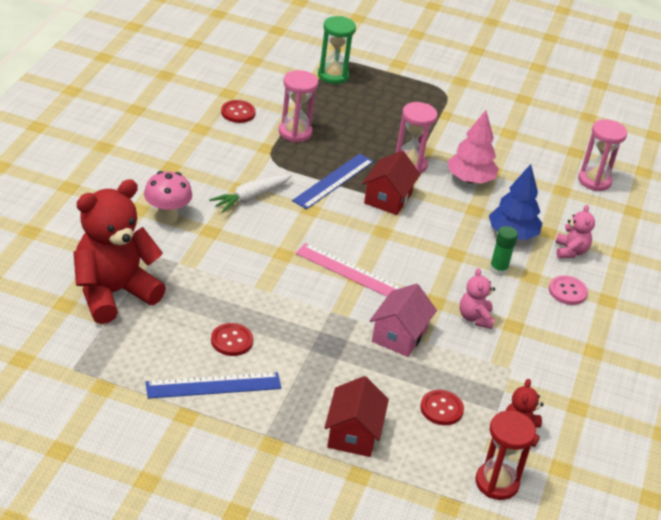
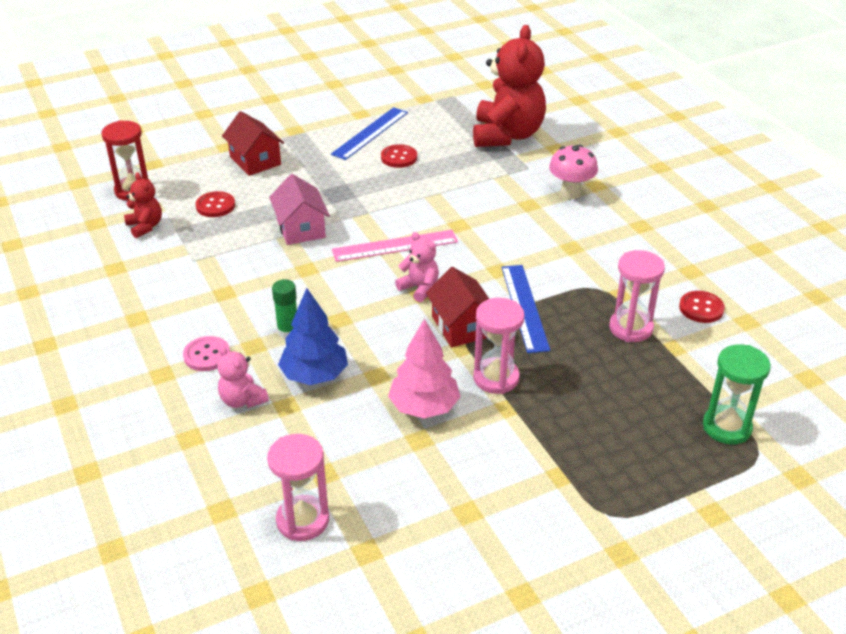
camera: 140 degrees right, 0 degrees up
(250, 197) = (551, 246): white carrot -> none
(475, 318) = (261, 278): pink teddy bear -> pink teddy bear (419, 288)

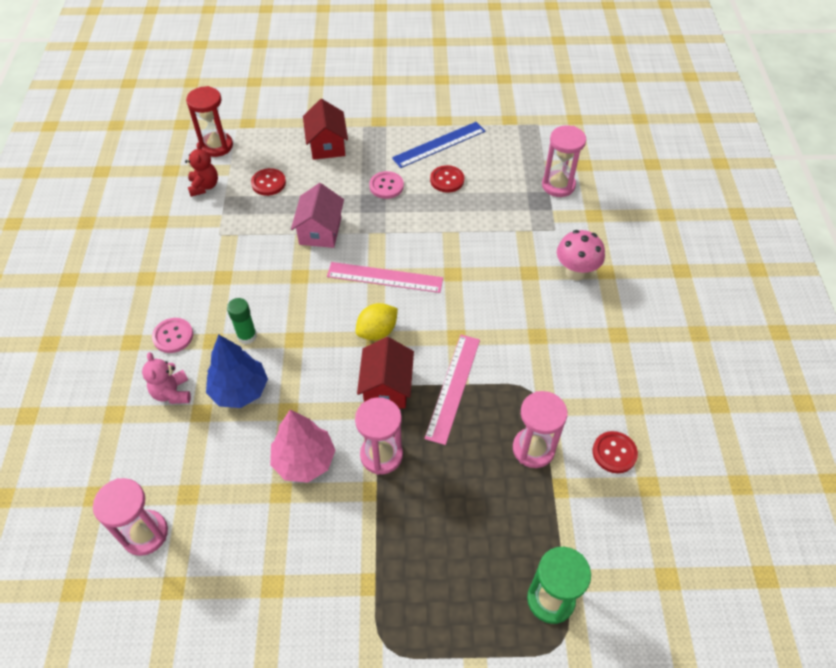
camera: 25 degrees right, 15 degrees up
(342, 177) = (386, 186): none -> pink button
(419, 288) = (377, 331): pink teddy bear -> yellow lemon
(507, 135) = (558, 185): red teddy bear -> pink hourglass
(524, 307) = (453, 387): blue ruler -> pink ruler

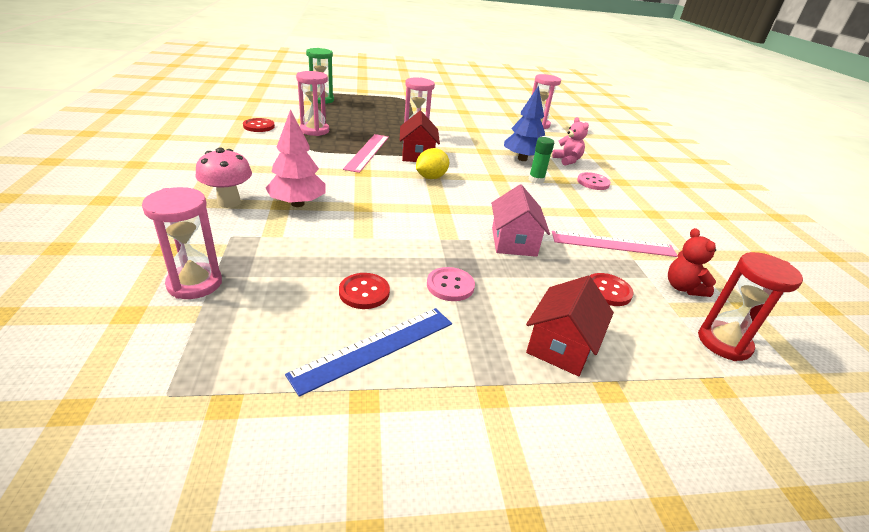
camera: 170 degrees right, 20 degrees down
(304, 461) = (463, 136): pink tree -> pink tree (297, 204)
(327, 145) = (561, 345): red house -> red house turned 45 degrees clockwise
(385, 277) = (432, 206): pink ruler -> pink ruler (613, 244)

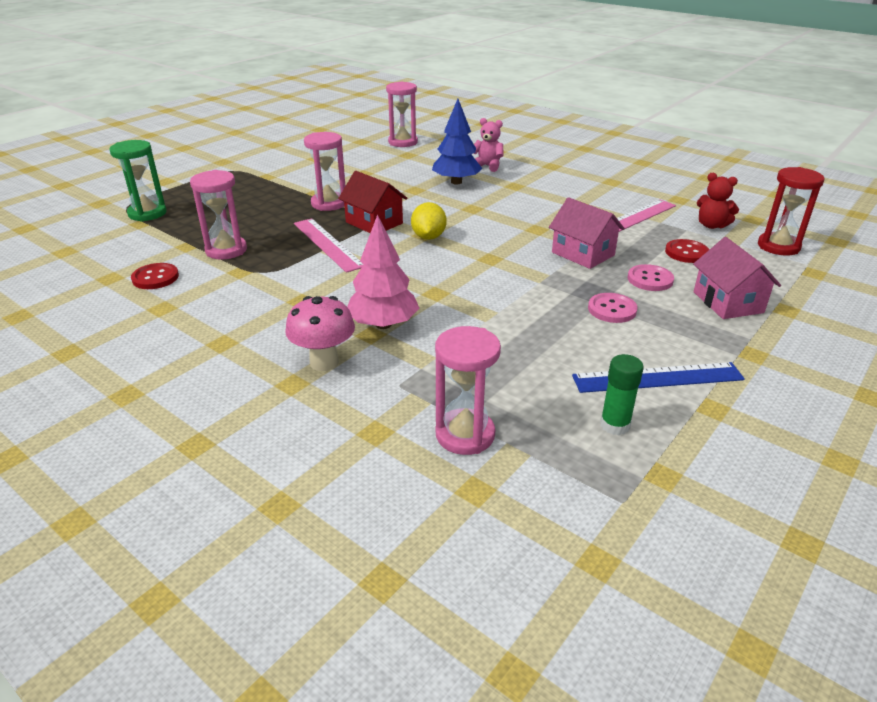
camera: 40 degrees left, 0 degrees up
(364, 292) = (578, 351): red button -> none
(375, 348) = (657, 378): blue ruler -> blue ruler turned 75 degrees clockwise
(536, 180) = (501, 195): green glue stick -> green glue stick (615, 425)
(561, 345) = (727, 302): red house -> pink house
(593, 182) = (537, 176): pink button -> pink button (650, 279)

